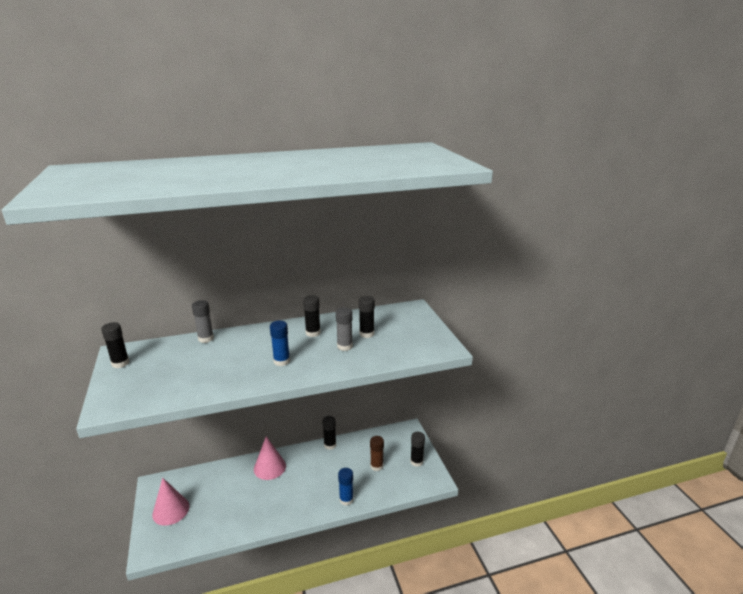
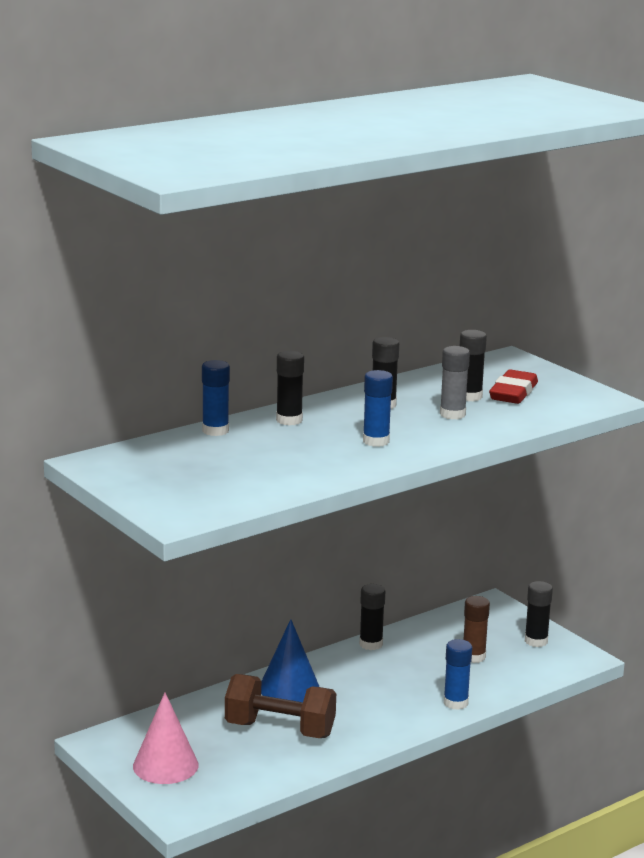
camera: 20 degrees left, 5 degrees down
(120, 363) = (117, 473): black glue stick -> black glue stick (289, 420)
(206, 338) = (215, 430): grey glue stick -> blue glue stick
(244, 498) = (280, 730): none -> brown dumbbell
(269, 467) = (289, 688): pink cone -> blue cone
(394, 334) = (513, 393): none -> red eraser

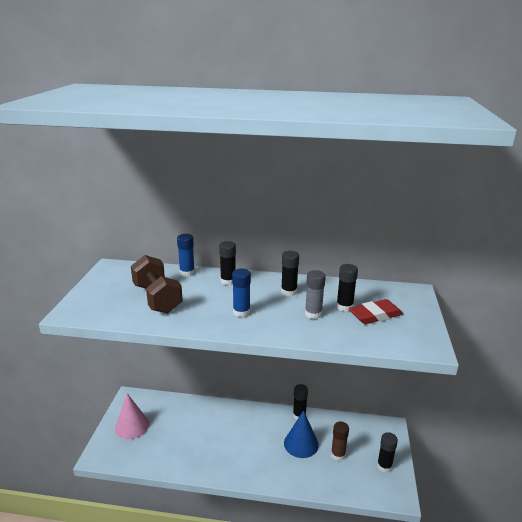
camera: 45 degrees right, 5 degrees up
(280, 730) = (196, 438): brown dumbbell -> brown dumbbell (157, 298)
(289, 688) = (232, 417): blue cone -> blue cone (301, 444)
(455, 703) = (291, 478): blue glue stick -> none

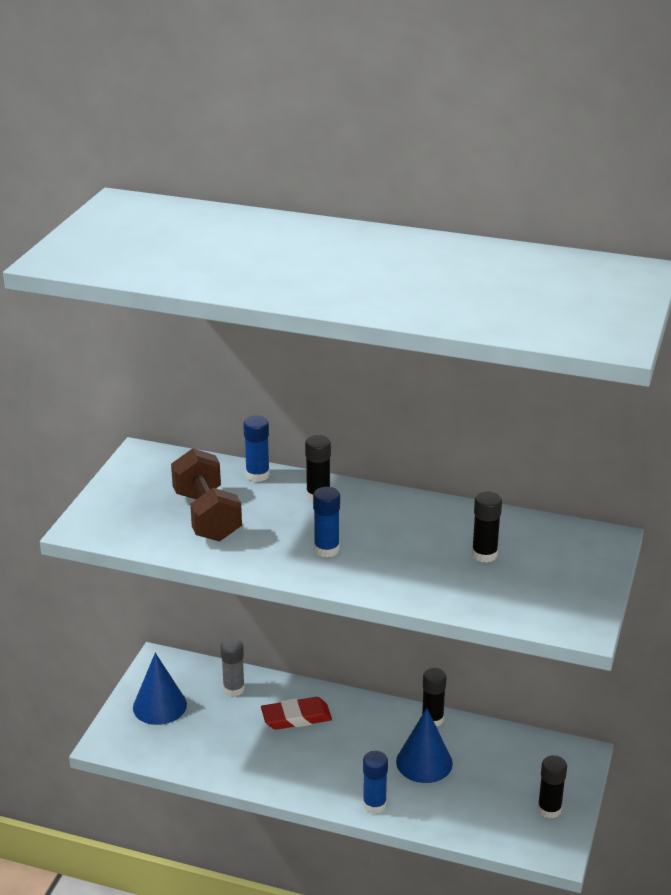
camera: 10 degrees right, 5 degrees up
(132, 426) = (159, 706): pink cone -> blue cone
(277, 477) = (374, 804): none -> blue glue stick
(289, 292) = (407, 522): black glue stick -> none
(313, 314) = (432, 562): grey glue stick -> grey glue stick (234, 689)
(338, 454) = (479, 784): brown glue stick -> none
(375, 315) = (525, 573): red eraser -> red eraser (296, 717)

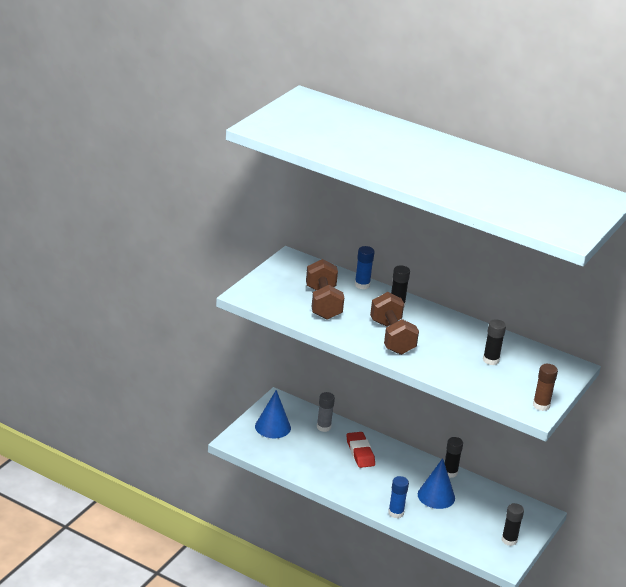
camera: 10 degrees right, 0 degrees up
(296, 717) = (360, 452): red eraser -> red eraser turned 75 degrees clockwise
(326, 549) = (392, 337): blue glue stick -> brown dumbbell
(585, 613) = (541, 405): none -> brown glue stick

